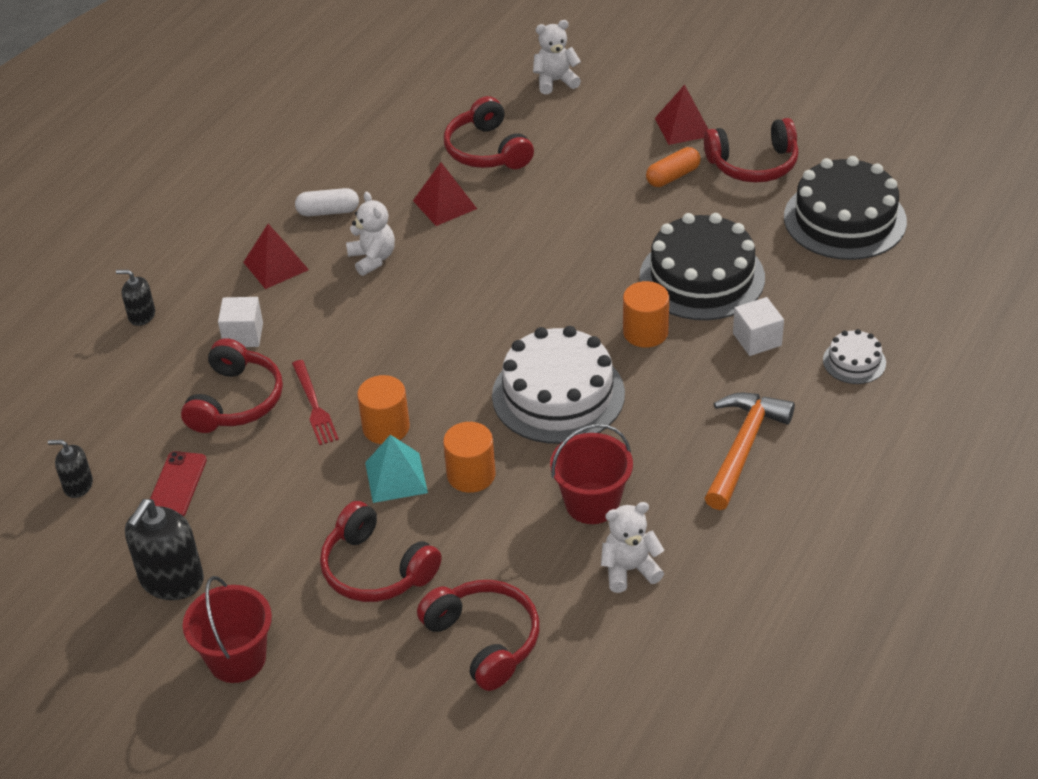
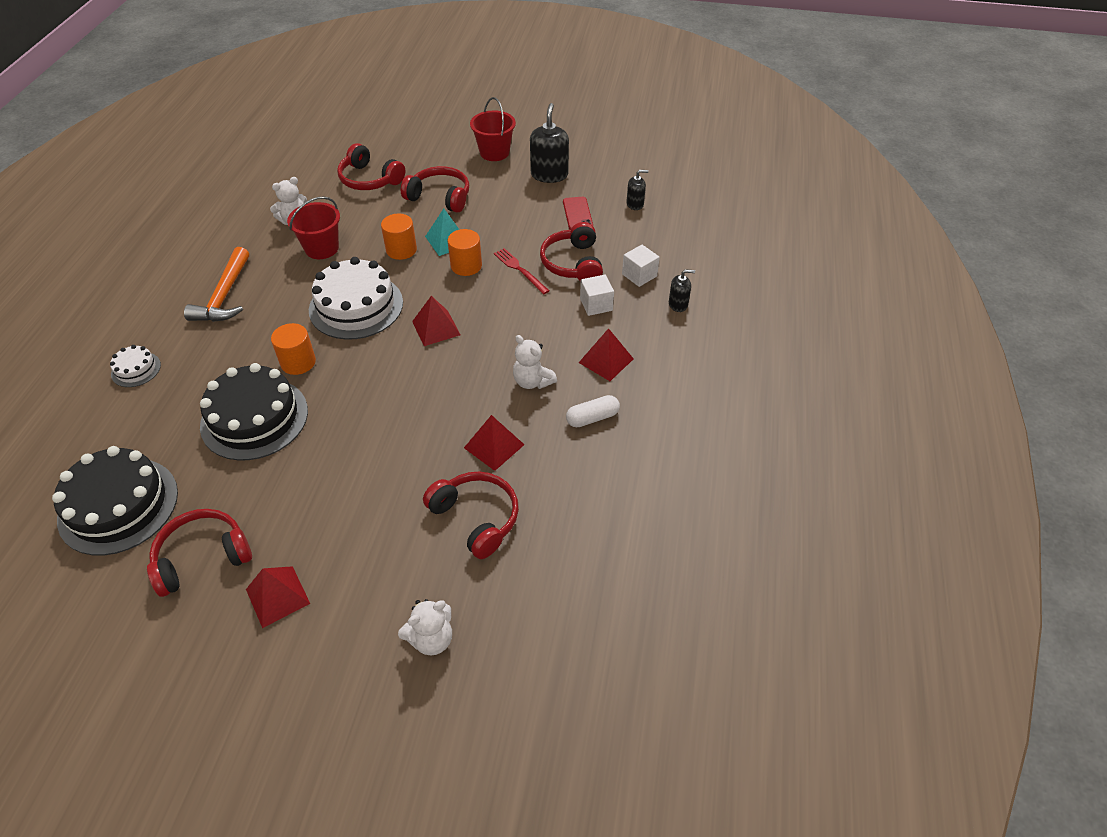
camera: 160 degrees right, 5 degrees up
(461, 343) = (436, 328): none -> red pyramid
(673, 176) = (285, 523): orange capsule -> none
(757, 339) = (210, 373): white cube -> white cube (639, 275)

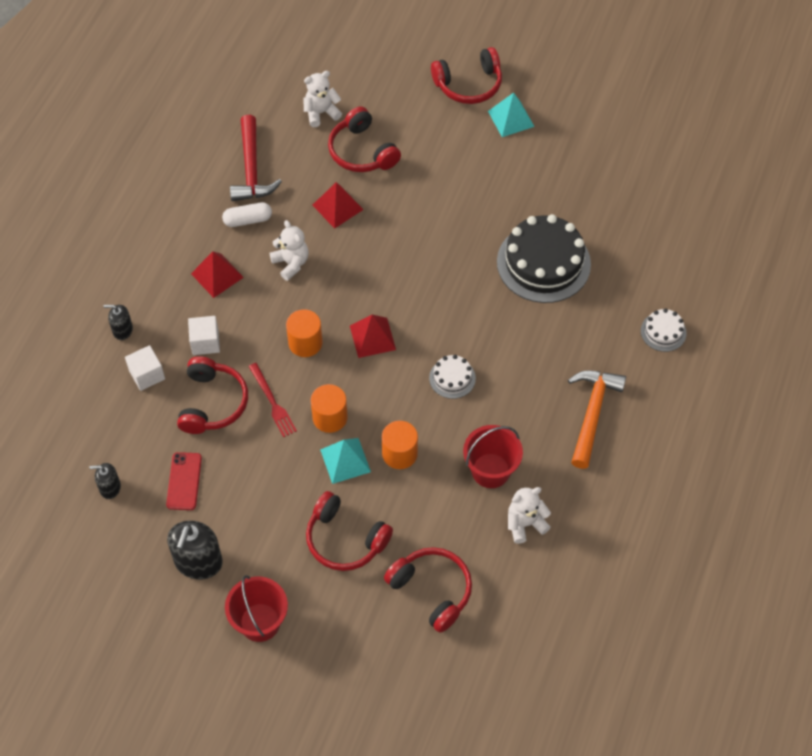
camera: 170 degrees left, 10 degrees up
(118, 505) = (643, 201): black cake -> none
(202, 557) = (569, 152): red headphones -> red headphones (469, 84)
(278, 596) = (511, 118): red pyramid -> turquoise pyramid
(298, 362) = (508, 317): orange cylinder -> orange cylinder (305, 343)
(356, 306) = (452, 378): white cake -> white cake, size x0.47
(431, 639) = (404, 78): white teddy bear -> white teddy bear (321, 113)
(607, 476) = (252, 169): none -> red hammer

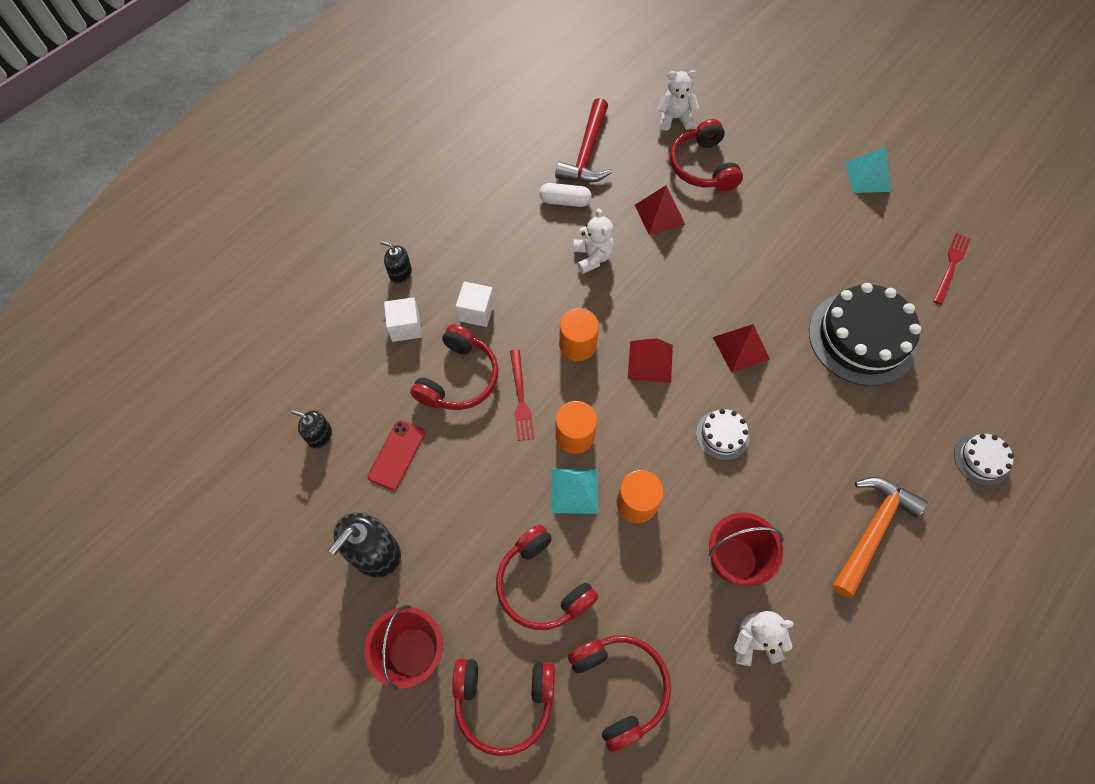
camera: 20 degrees right, 5 degrees up
(217, 275) = (514, 247): red pyramid -> red pyramid (741, 348)
(469, 84) = (833, 131): red headphones -> red headphones (504, 701)
(601, 179) = (951, 266): none -> red fork

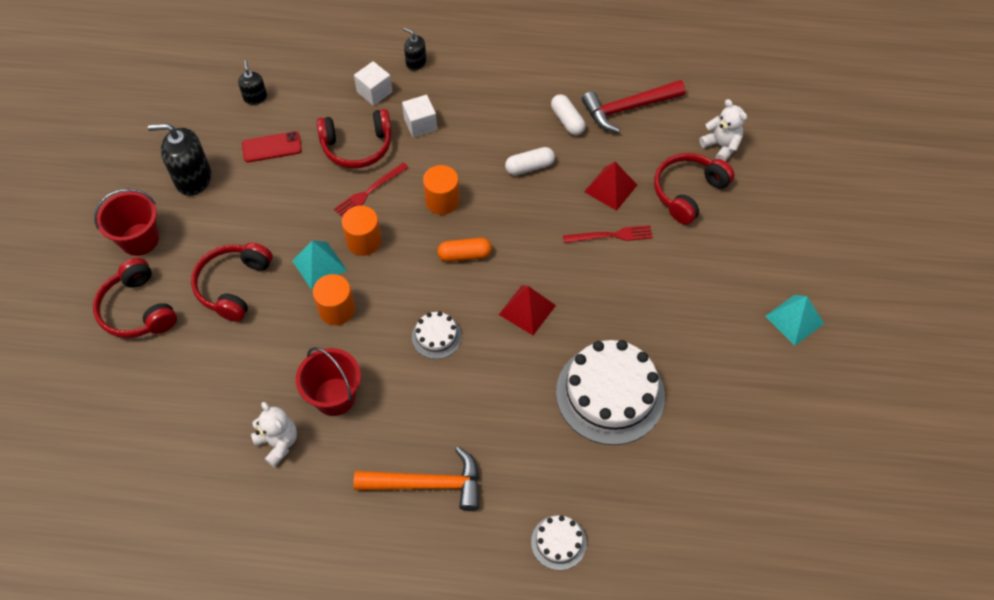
camera: 55 degrees right, 5 degrees down
(400, 273) = (416, 63): black soap dispenser -> black soap dispenser turned 45 degrees counterclockwise
(592, 257) = (529, 167): white teddy bear -> white capsule
(619, 687) = (189, 373): red headphones -> none
(650, 361) = (465, 255): red pyramid -> orange capsule
(862, 338) = (610, 394): black cake -> white cake
(951, 266) = (750, 432): red fork -> red fork (611, 235)

